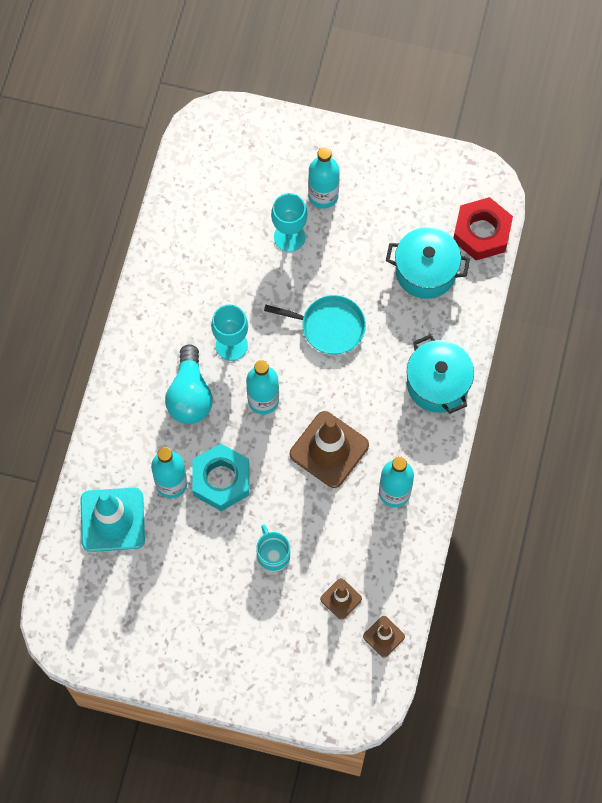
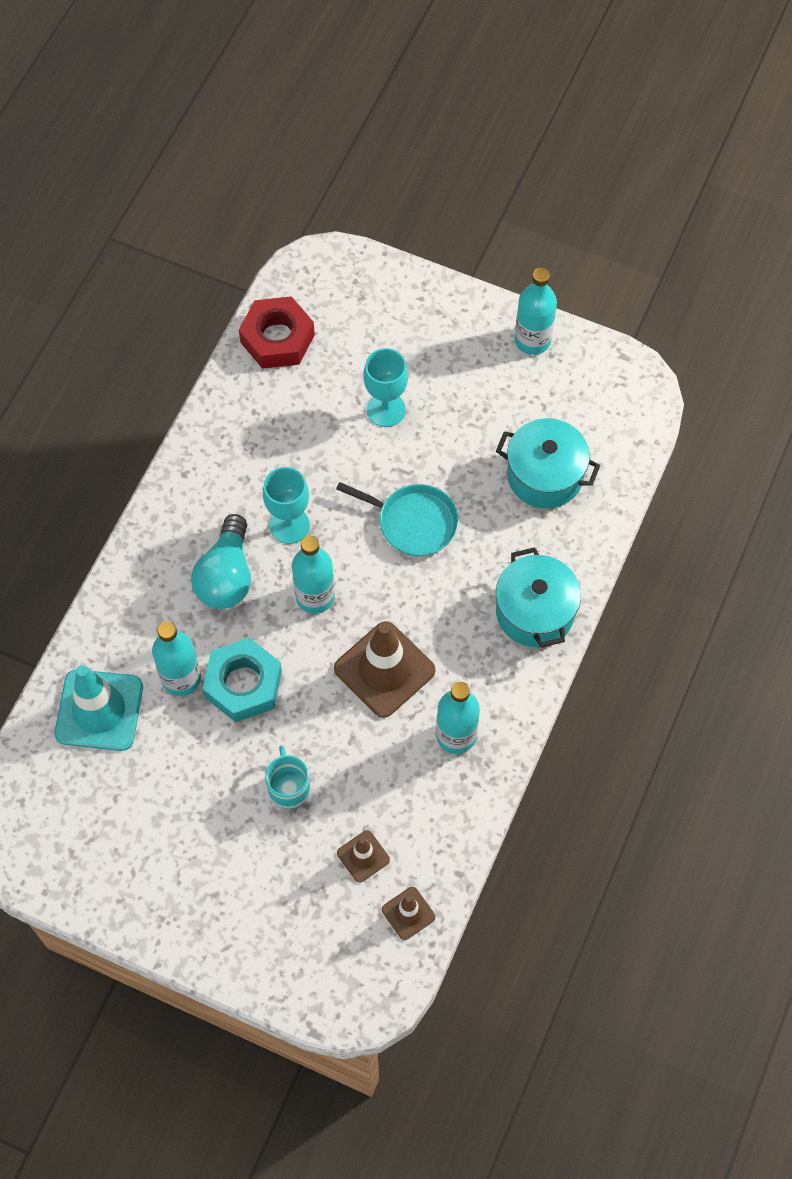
camera: 10 degrees right, 5 degrees down
(323, 195) = (436, 368): turquoise bottle -> turquoise bottle (532, 340)
(481, 232) = (622, 441): red nut -> red nut (277, 338)

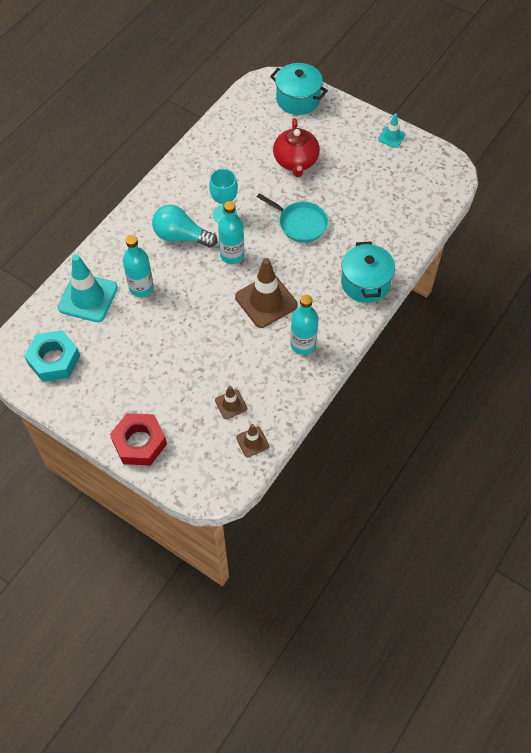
camera: 10 degrees right, 5 degrees down
(226, 576) = (181, 236): turquoise light bulb -> turquoise light bulb turned 90 degrees clockwise
(243, 684) = (178, 296): turquoise nut -> turquoise nut (54, 360)
(277, 338) = (239, 116): red nut -> red nut (139, 442)
(288, 787) = (193, 358): turquoise mug -> none
(386, 410) = (296, 161): turquoise goblet -> red teapot
(532, 340) = (391, 137): turquoise bottle -> turquoise traffic cone
(545, 476) = (385, 209): turquoise pot -> turquoise pot (298, 99)

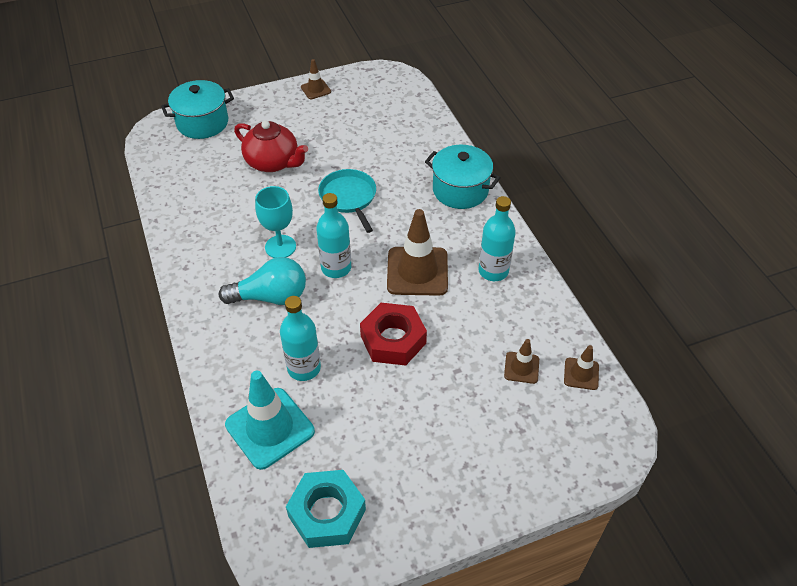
camera: 55 degrees left, 10 degrees down
(139, 442) = (511, 482): red nut -> red nut (393, 339)
(181, 236) = (271, 297): turquoise light bulb -> turquoise light bulb turned 150 degrees counterclockwise
(300, 223) = (349, 197): turquoise pan -> turquoise pan turned 90 degrees counterclockwise
(391, 137) = (315, 89): turquoise traffic cone -> brown traffic cone

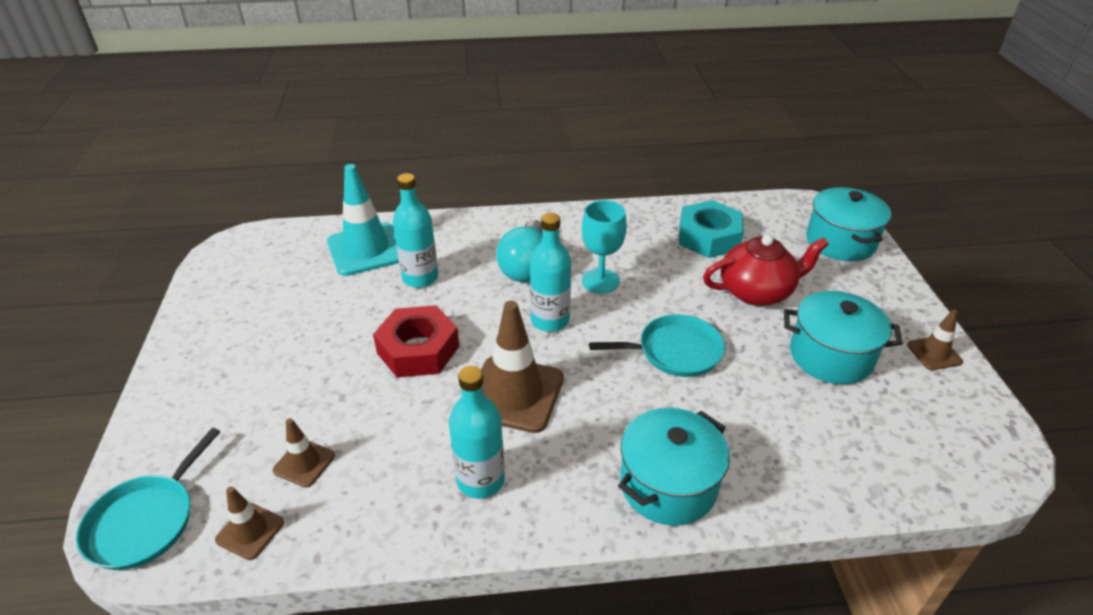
camera: 105 degrees right, 10 degrees down
(273, 162) = (757, 291): red teapot -> red teapot turned 150 degrees counterclockwise
(327, 513) = (256, 272): turquoise nut -> turquoise nut (708, 237)
(331, 129) = (831, 356): none -> turquoise pot
(604, 438) = (145, 521): none -> turquoise pan

